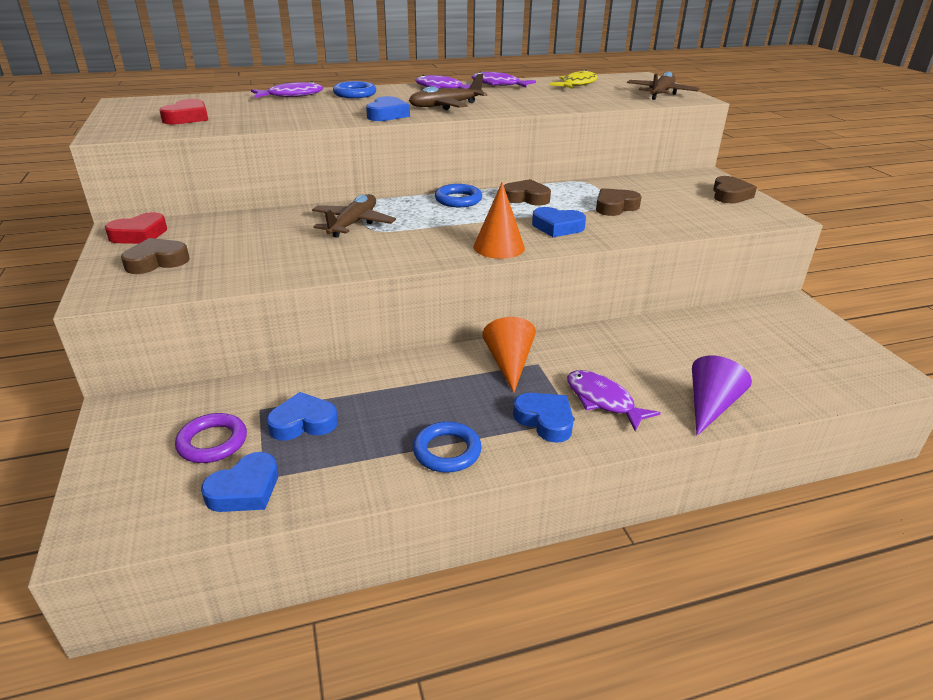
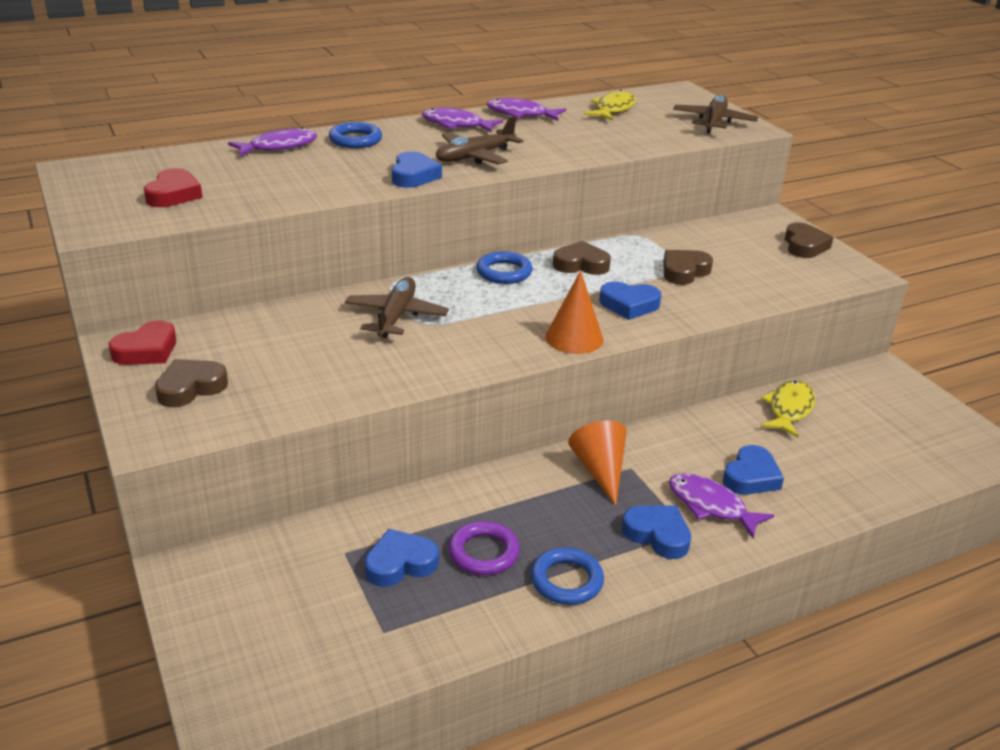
camera: 10 degrees left, 0 degrees up
(212, 442) = (309, 597): purple ring -> purple ring (484, 553)
(245, 490) = (369, 646): blue heart -> blue heart (751, 477)
(697, 328) = (789, 409): none -> yellow fish
(710, 406) = (820, 502): purple cone -> none

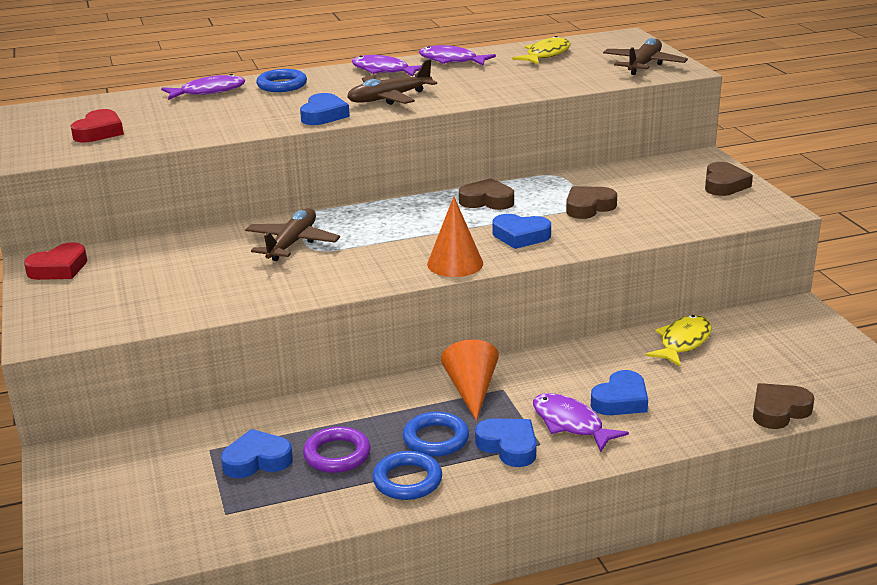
camera: 10 degrees right, 5 degrees down
(190, 388) = (88, 298): brown heart -> brown heart (779, 411)
(504, 272) = (409, 207): blue ring -> blue ring (436, 439)

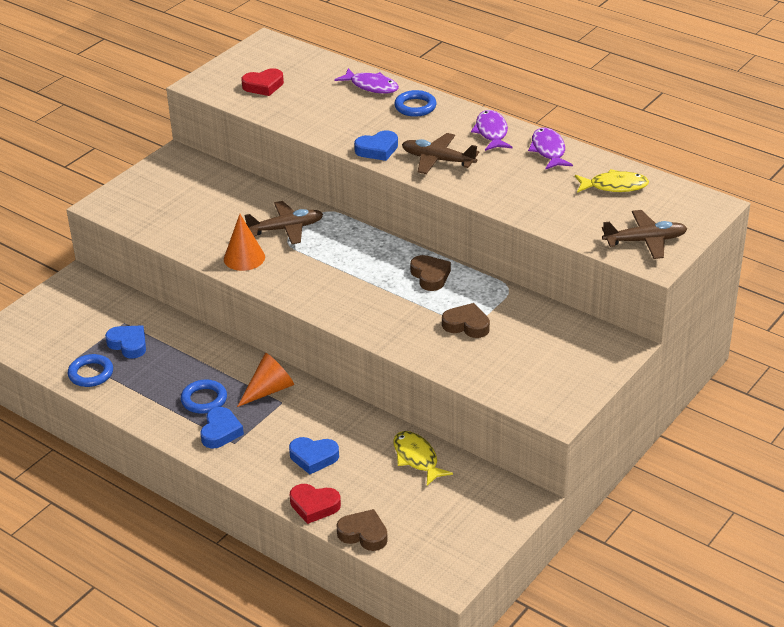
camera: 55 degrees right, 10 degrees up
(59, 268) = (176, 165): red heart -> red heart (314, 506)
(337, 454) = (157, 370): purple ring -> none
(407, 480) = (155, 408): blue ring -> blue ring (91, 373)
(455, 263) = (320, 304): orange cone -> orange cone (244, 258)
(520, 236) = (388, 314): blue heart -> none
(570, 424) = (267, 447): purple fish -> none
(683, 342) = (417, 458): yellow fish -> yellow fish turned 120 degrees counterclockwise
(724, 184) = (579, 375): brown heart -> none

